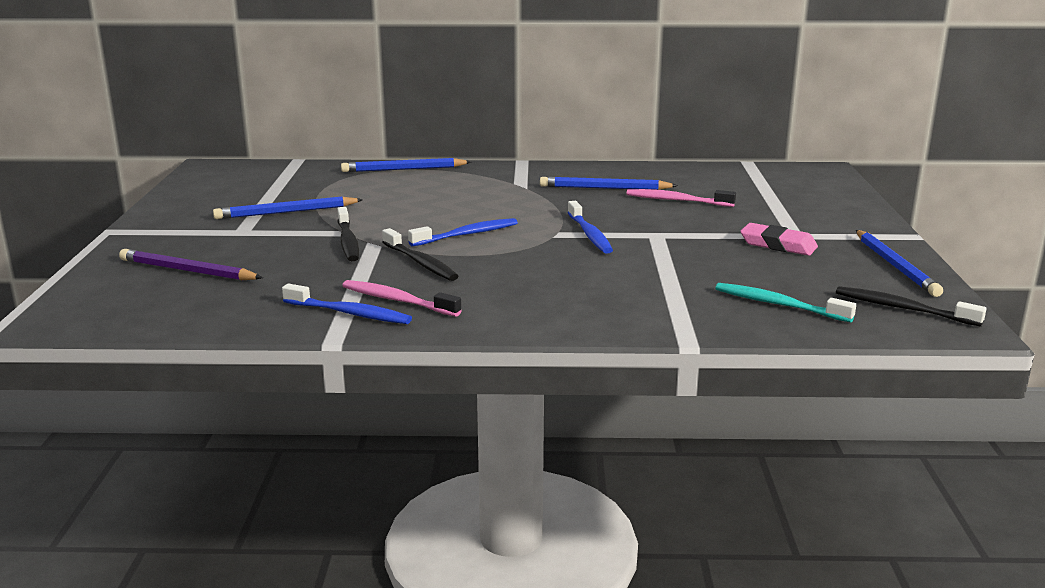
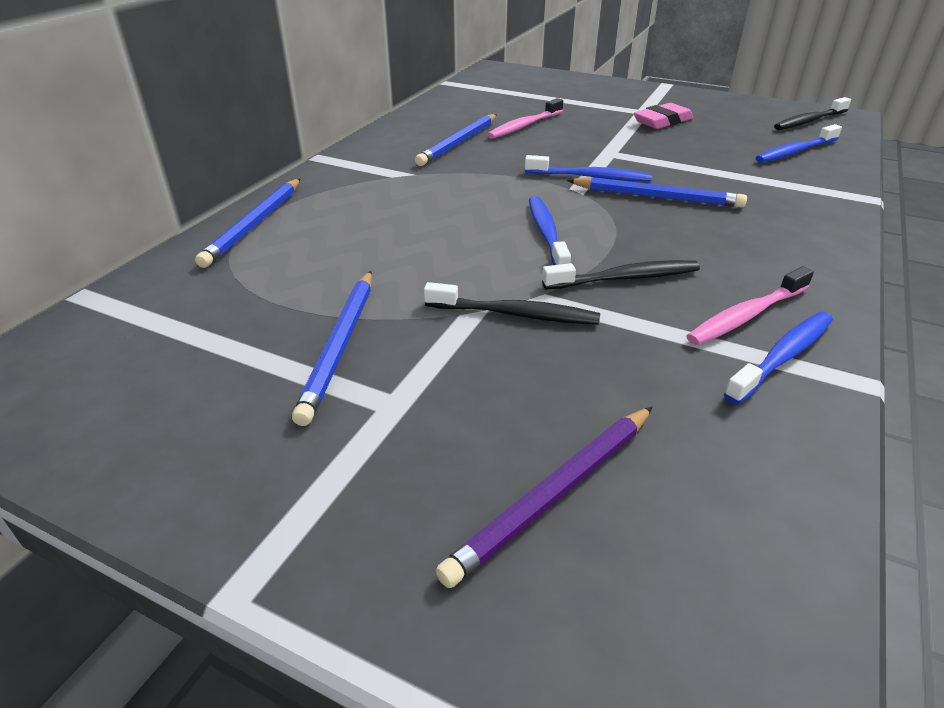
camera: 65 degrees left, 15 degrees up
(779, 305) = (795, 151): turquoise toothbrush -> blue toothbrush
(895, 266) = (725, 103): blue pencil -> blue pencil (657, 197)

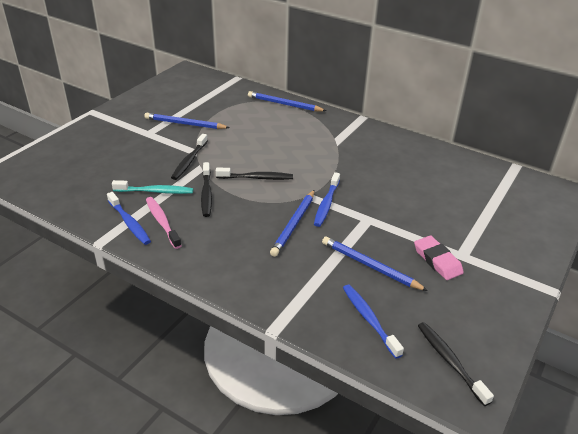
camera: 95 degrees right, 0 degrees up
(458, 142) = (385, 161): blue pencil -> blue pencil (370, 266)
(524, 125) = (419, 190): pink toothbrush -> none
(546, 234) = (256, 178): blue toothbrush -> black toothbrush
(555, 494) = (93, 157): purple pencil -> none
(654, 342) = (155, 191): none -> turquoise toothbrush

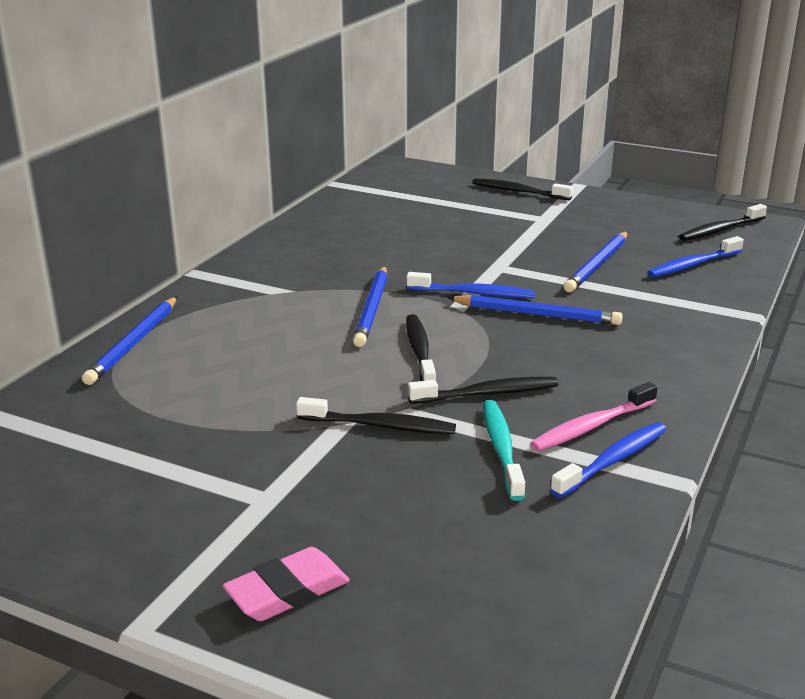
camera: 95 degrees left, 10 degrees down
(185, 124) = (219, 452): blue pencil -> blue pencil (372, 309)
(437, 260) = (563, 230): pink eraser -> pink eraser (287, 591)
(522, 251) = (519, 192): none -> black toothbrush

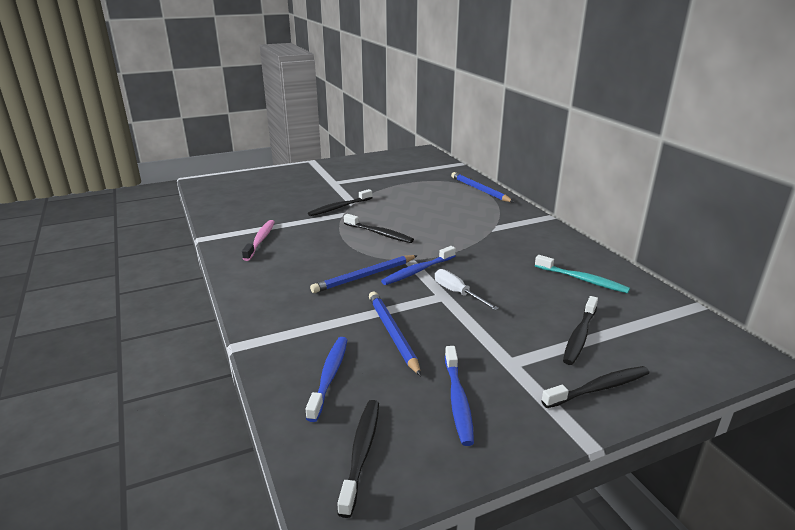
camera: 130 degrees right, 0 degrees up
(287, 591) = (290, 174): pink eraser -> none
(372, 309) = (441, 239): blue pencil -> none
(481, 262) = (457, 293): none -> white screwdriver
(486, 393) = (321, 232): black toothbrush -> black toothbrush (580, 336)
(501, 449) = (284, 219): turquoise toothbrush -> turquoise toothbrush (582, 280)
(612, 461) = (237, 233): blue toothbrush -> blue toothbrush (458, 400)

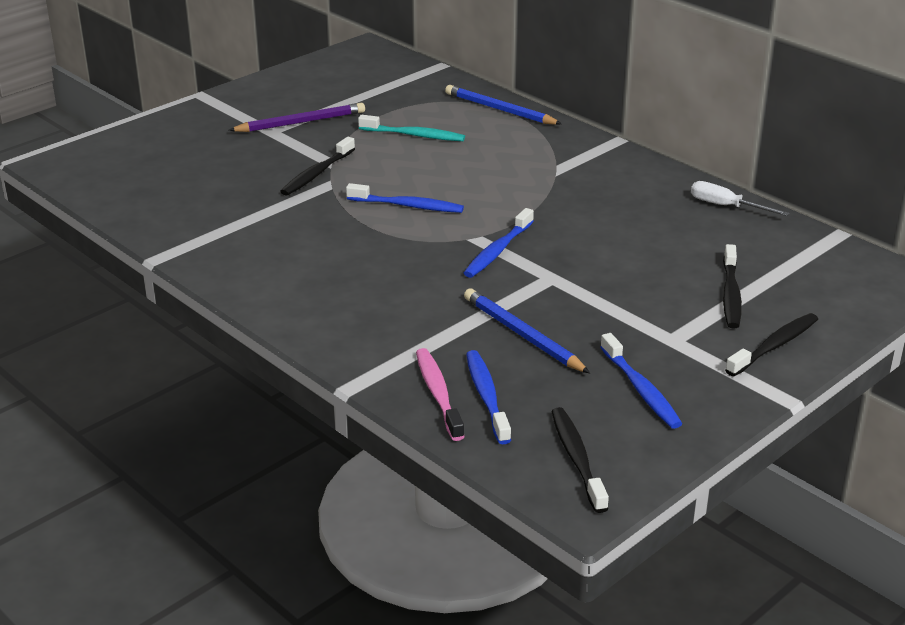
camera: 20 degrees left, 5 degrees up
(260, 240) = (246, 246): pink toothbrush -> pink toothbrush (438, 394)
(354, 180) = (300, 122): none -> purple pencil
(365, 276) = (435, 271): blue pencil -> none
(379, 233) = (407, 206): black toothbrush -> blue toothbrush
(457, 293) = (566, 270): white screwdriver -> white screwdriver (726, 206)
(582, 280) = (702, 225): turquoise toothbrush -> turquoise toothbrush (413, 135)

